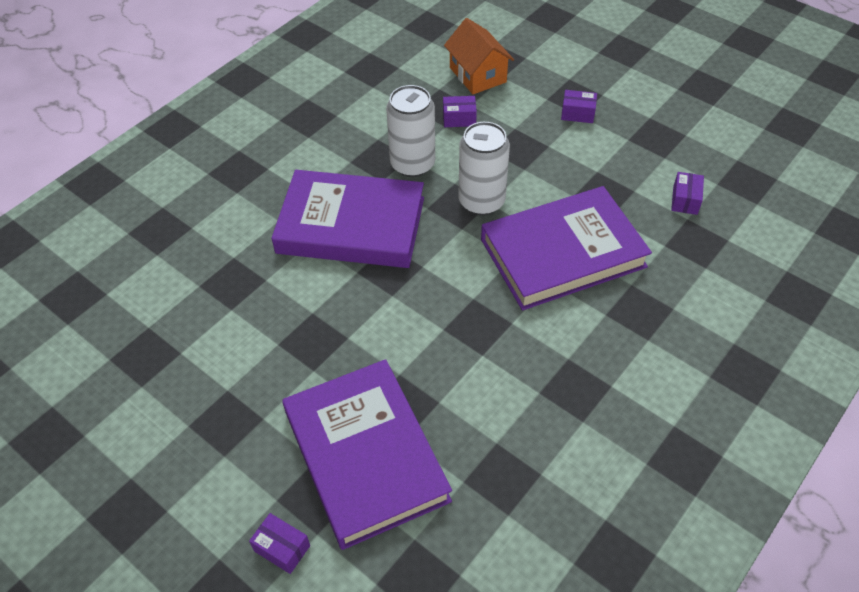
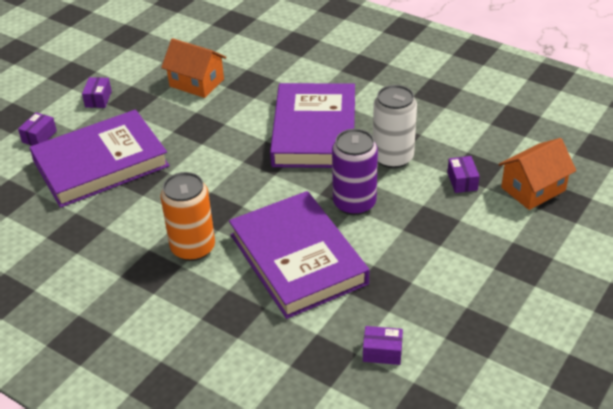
camera: 85 degrees right, 10 degrees down
(211, 342) = (196, 83): none -> orange house
(481, 201) = (354, 203): white can -> purple can
(540, 347) = (193, 248): none -> orange can
(577, 114) = (496, 266): purple box -> purple box (98, 99)

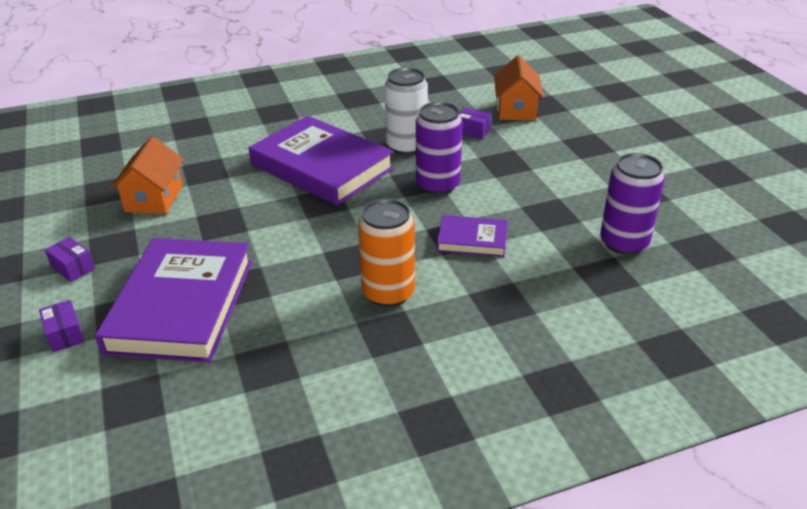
camera: 55 degrees left, 5 degrees down
(196, 83) = (154, 198): orange house -> orange house turned 60 degrees counterclockwise
(297, 259) = (472, 240): purple book -> purple book, size x0.49
(382, 352) = (624, 243): purple box -> purple can

